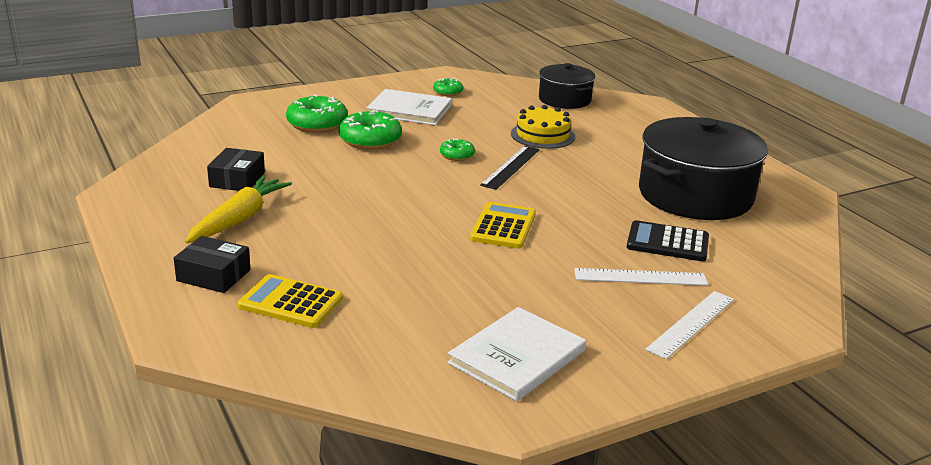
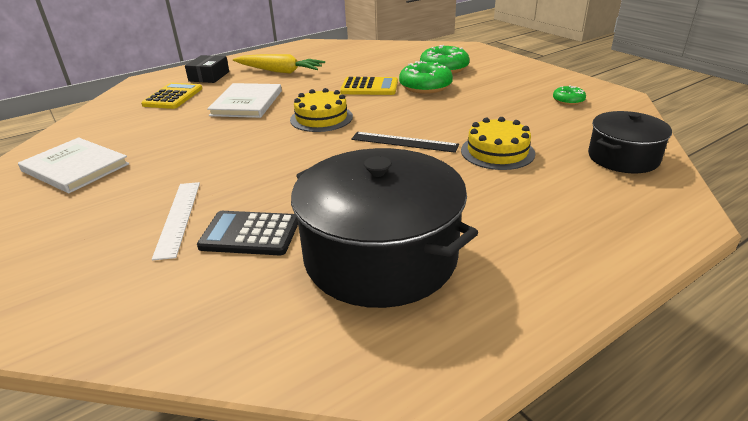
camera: 85 degrees right, 5 degrees up
(237, 179) = (336, 63): black box -> none
(409, 110) = (504, 91): white book -> white book (247, 103)
(432, 200) = (321, 118): none -> yellow cake
(457, 155) = (416, 118): green donut -> none
(503, 226) = (278, 148): yellow calculator -> yellow calculator (369, 87)
(667, 242) = (250, 234): black calculator -> black calculator turned 90 degrees counterclockwise
(691, 323) = (83, 247): white ruler -> none

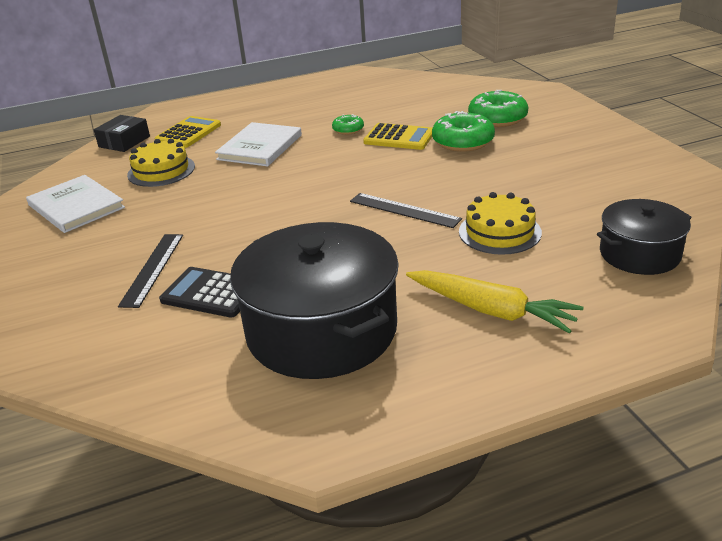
camera: 15 degrees right, 0 degrees up
(178, 218) = (152, 269): white ruler -> black ruler
(209, 76) = (233, 110): black box -> black box (124, 142)
(280, 71) = (310, 109): yellow carrot -> yellow carrot (491, 310)
(321, 118) = (330, 173): yellow cake -> yellow cake (161, 171)
(568, 101) = (622, 175): green donut -> green donut (348, 130)

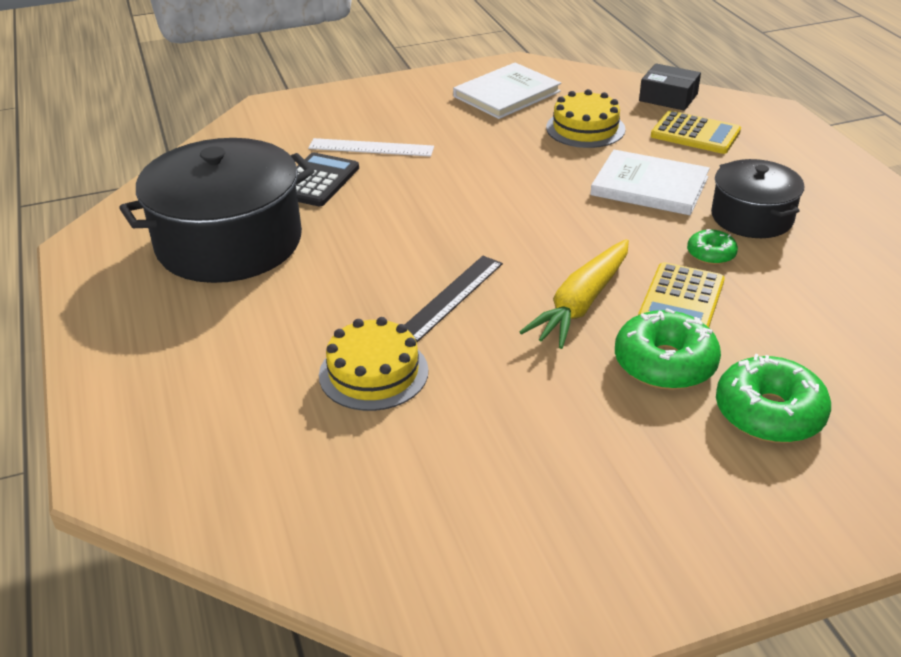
camera: 90 degrees right, 5 degrees up
(152, 269) = (371, 147): black ruler -> white ruler
(491, 310) = (211, 349): yellow carrot -> yellow carrot (581, 304)
(639, 254) = (276, 496): black pot -> black pot (752, 217)

